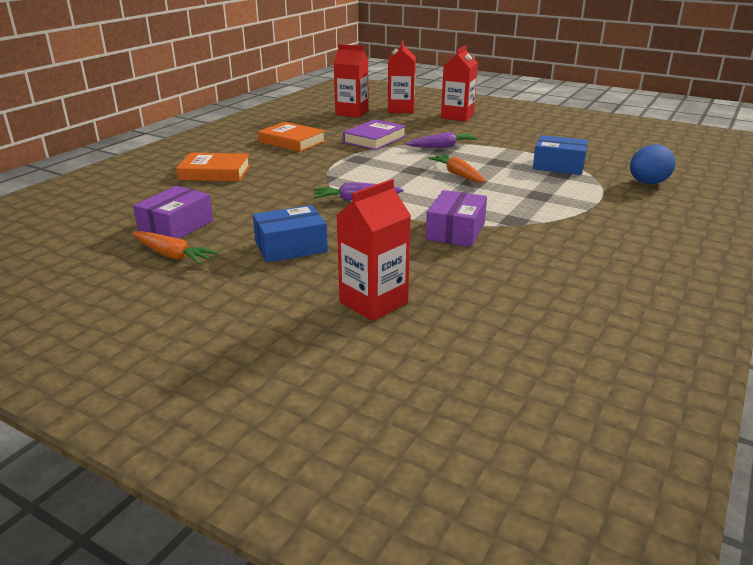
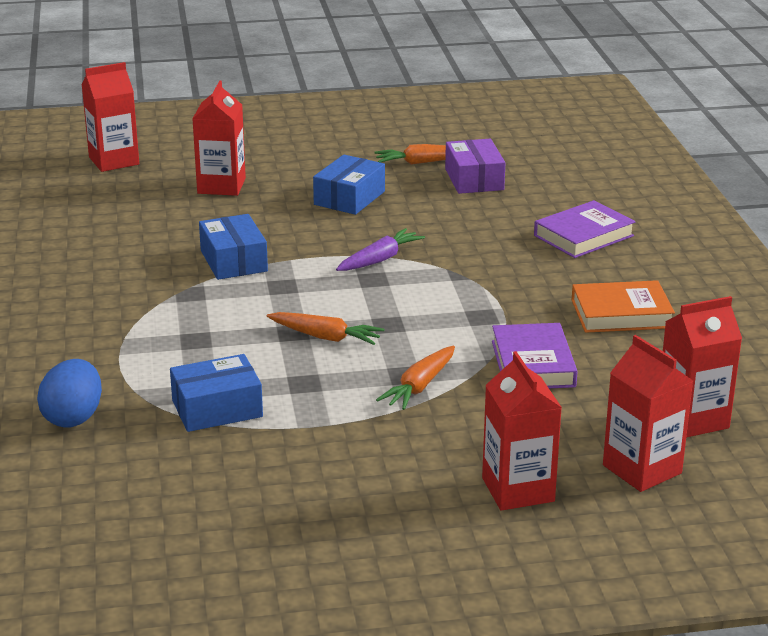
camera: 140 degrees right, 0 degrees up
(215, 172) = (583, 236): orange book -> purple book
(442, 147) = (419, 386): purple carrot -> orange carrot
(447, 396) = (114, 161): none -> red carton
(455, 231) = (233, 261): purple box -> blue box

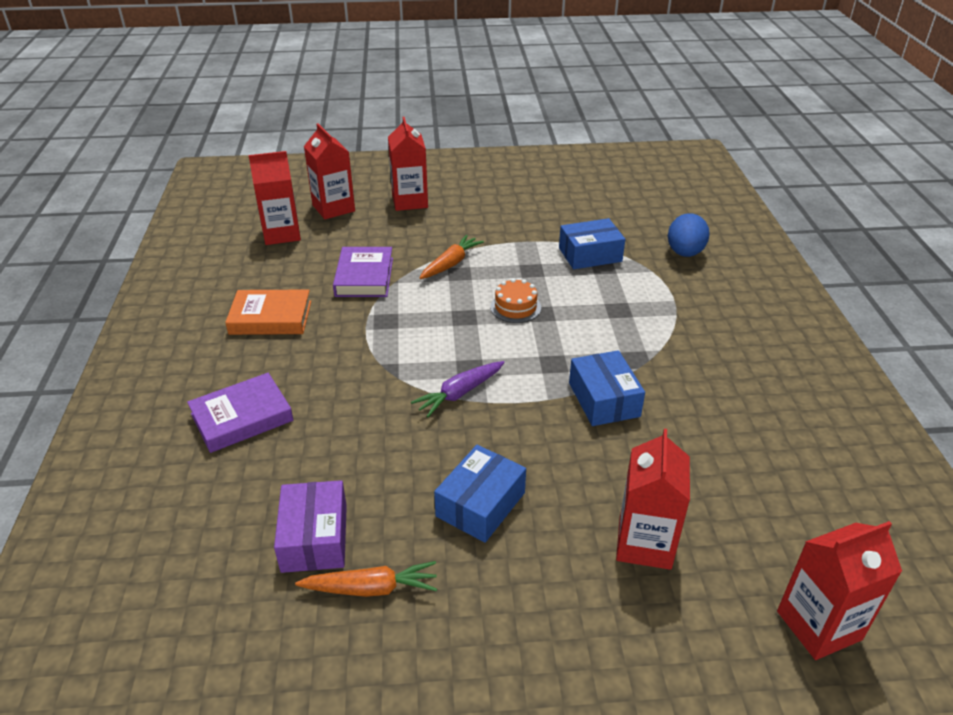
camera: 175 degrees left, 10 degrees up
(325, 337) = (515, 307): orange carrot -> orange cake

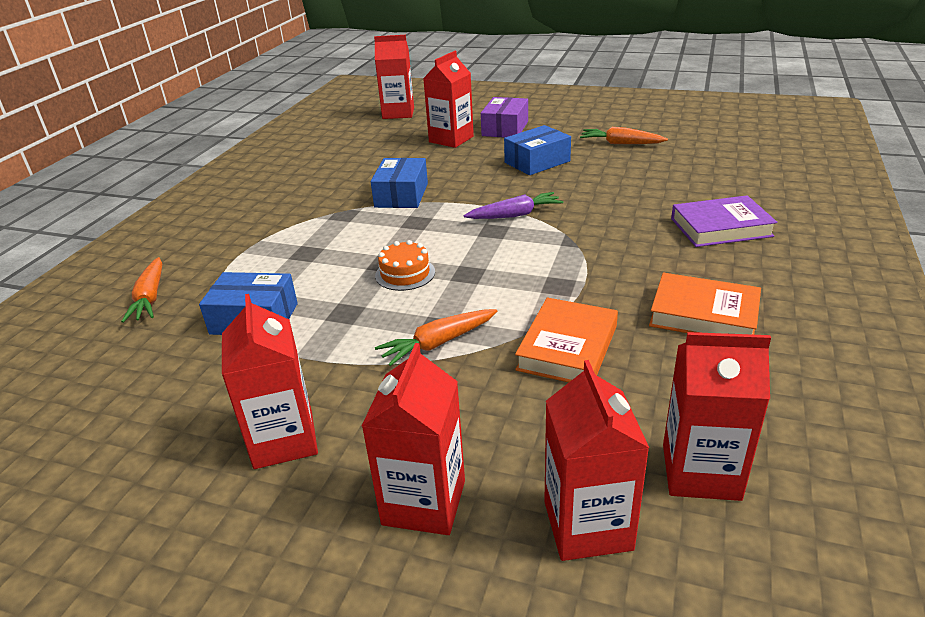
camera: 155 degrees left, 5 degrees down
(314, 538) = (654, 163): purple box -> purple box (505, 128)
(364, 277) = (568, 348): purple book -> orange book
(496, 207) = (284, 440): none -> red carton
(684, 253) = (150, 298): blue egg -> orange carrot

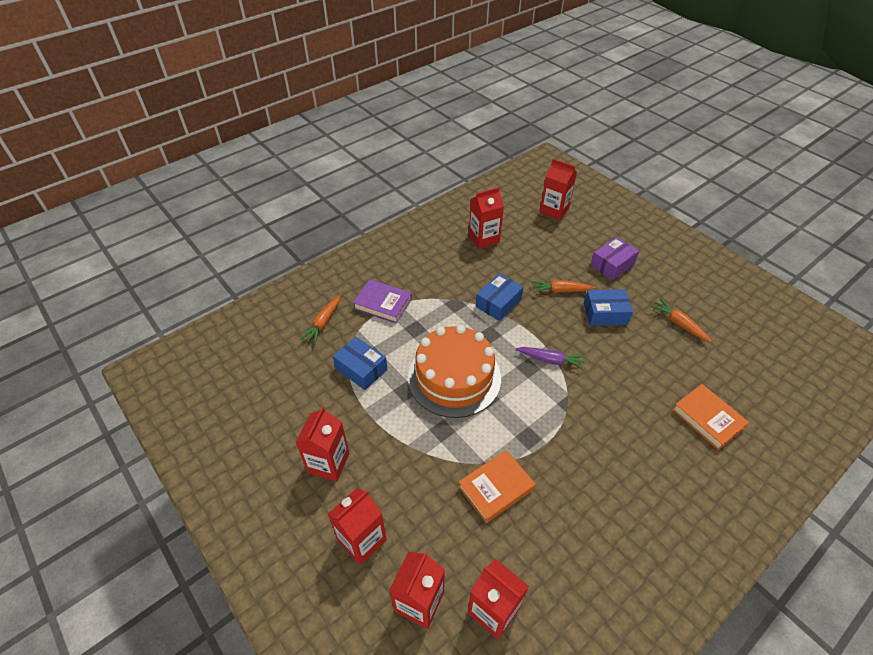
camera: 30 degrees right, 15 degrees up
(405, 274) = (454, 377): orange cake -> orange cake, size x2.49
(438, 343) = (435, 443): orange carrot -> orange carrot (561, 290)
(451, 139) = (568, 259): red carton -> red carton (484, 239)
(704, 314) = (590, 511): orange book -> orange book (707, 418)
(720, 227) = (670, 446): purple book -> purple book (383, 304)

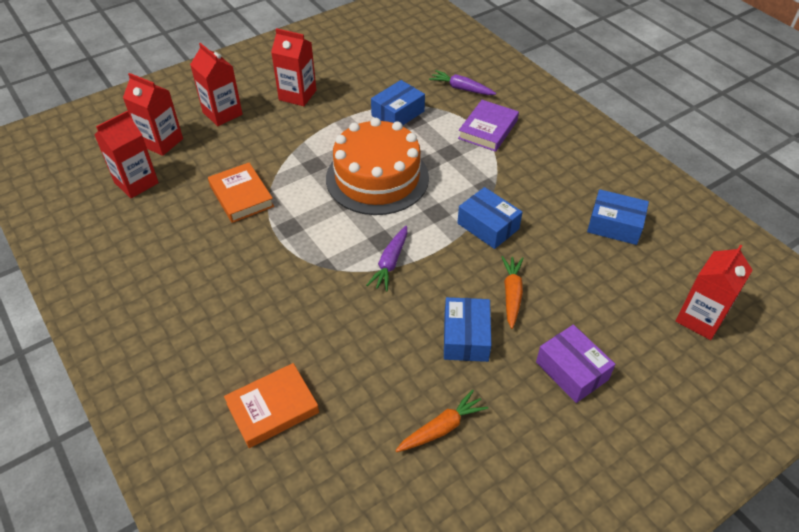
camera: 95 degrees right, 0 degrees up
(323, 323) = (461, 88): orange carrot -> purple carrot
(484, 239) = (614, 225): red carton -> blue box

